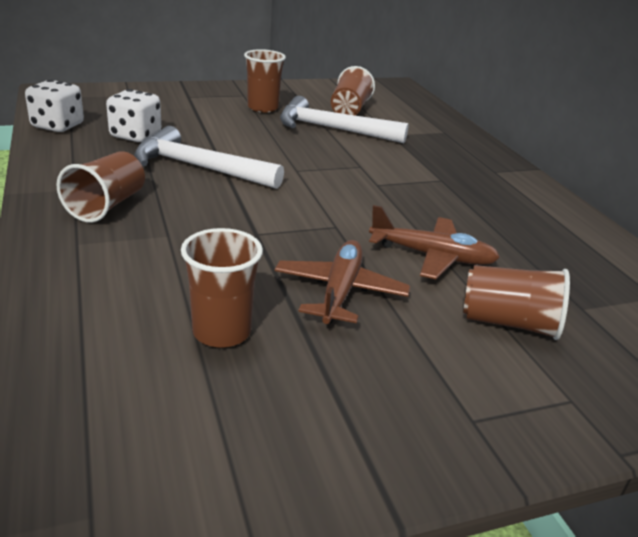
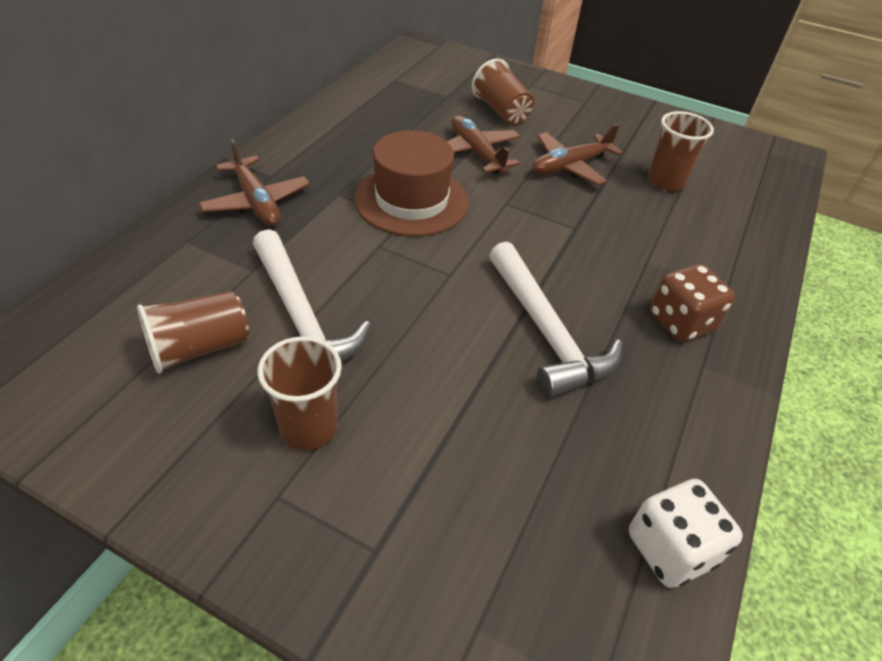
camera: 135 degrees left, 15 degrees up
(106, 206) = (681, 322): brown cup -> brown dice
(136, 135) = (569, 447): white dice -> none
(396, 197) = (411, 200): none -> brown hat
(464, 157) = (256, 202): none -> brown plane

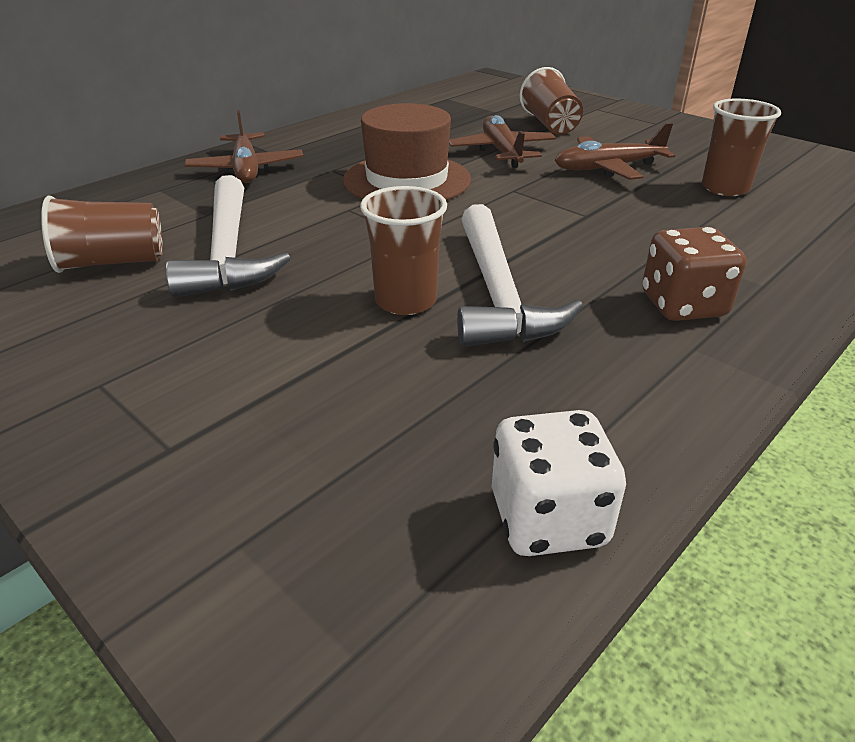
camera: 20 degrees right, 10 degrees down
(308, 427) = (173, 335): brown cup -> brown cup (405, 301)

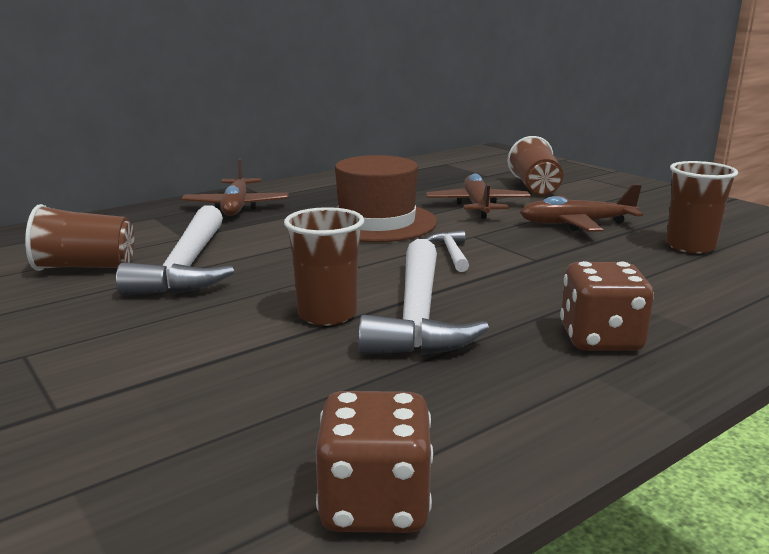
camera: 10 degrees right, 15 degrees down
(500, 214) = (451, 253): none -> white hammer
(548, 519) = (375, 505): white dice -> brown dice

